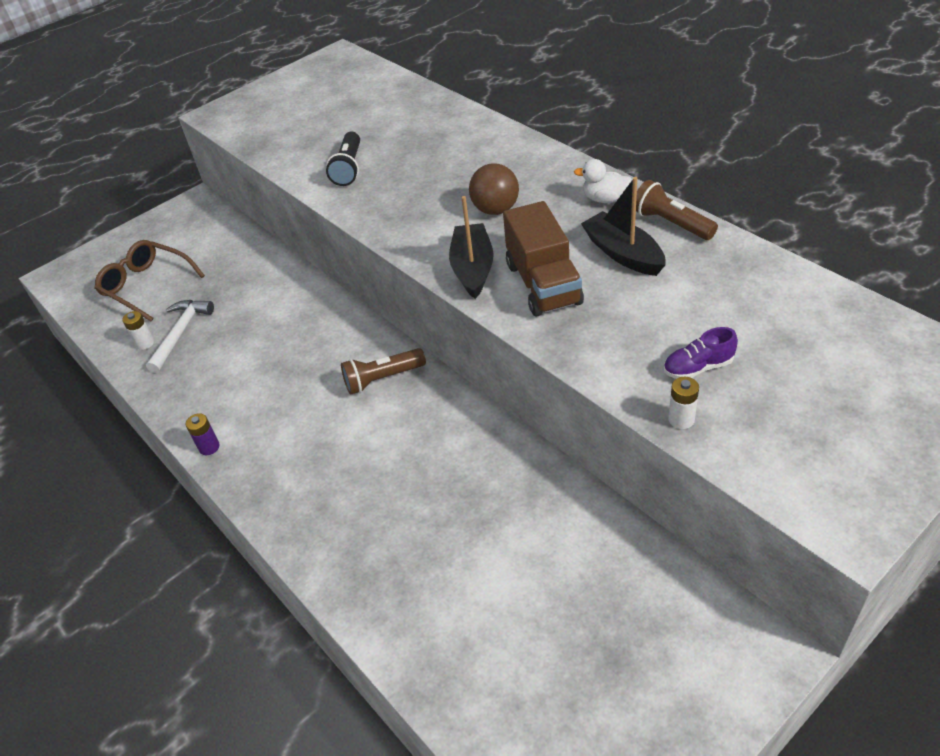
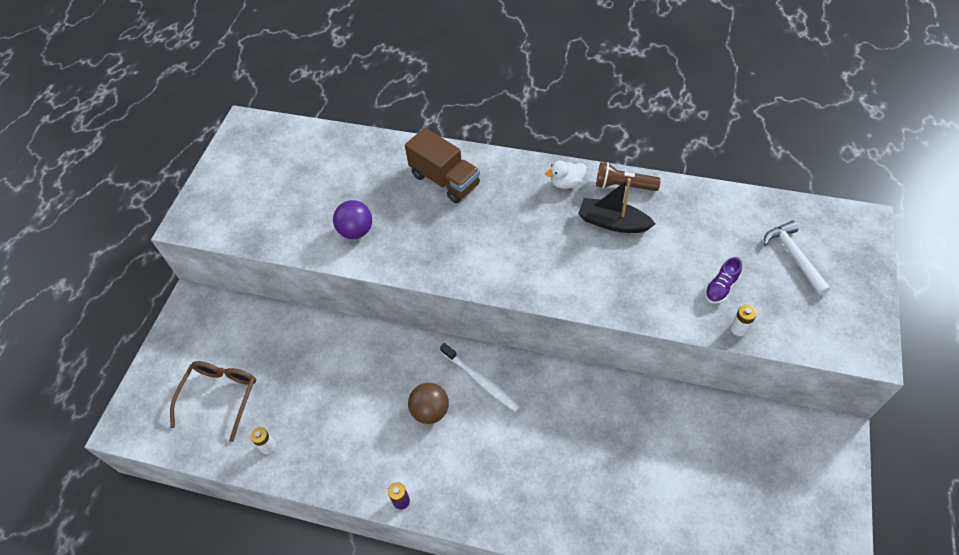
camera: 35 degrees left, 10 degrees up
(147, 286) = (220, 396): brown glasses -> brown glasses turned 105 degrees clockwise
(180, 334) = (291, 423): white hammer -> white hammer (794, 257)
(349, 168) = (356, 231): black flashlight -> purple ball
(382, 379) = (481, 381): brown flashlight -> white toothbrush
(473, 268) = (525, 278): black boat -> none
(495, 209) = (500, 222): brown ball -> brown ball (430, 411)
(543, 284) = (582, 269): brown truck -> brown truck (445, 180)

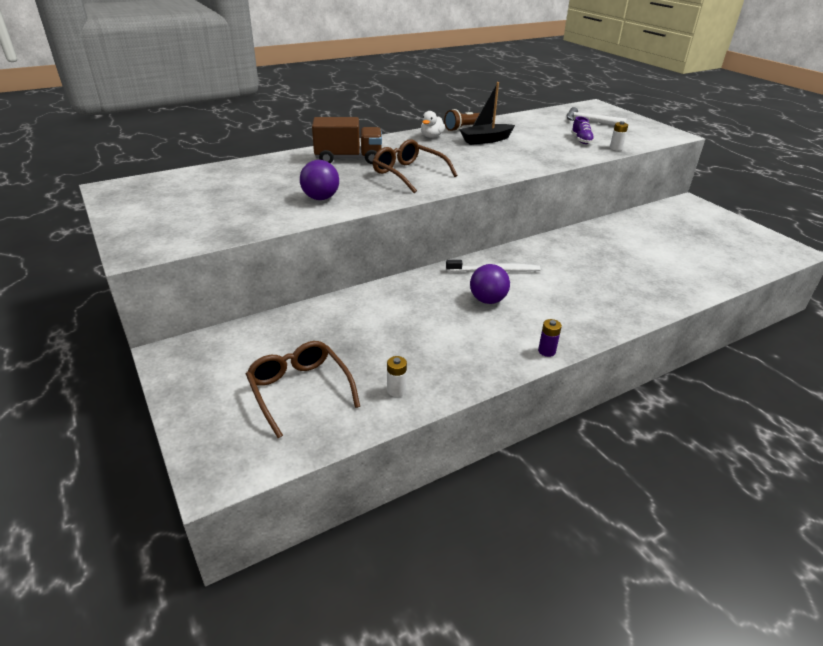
camera: 50 degrees left, 20 degrees down
(430, 411) = (487, 300): brown ball -> purple ball
(464, 238) = (408, 174): none -> brown glasses

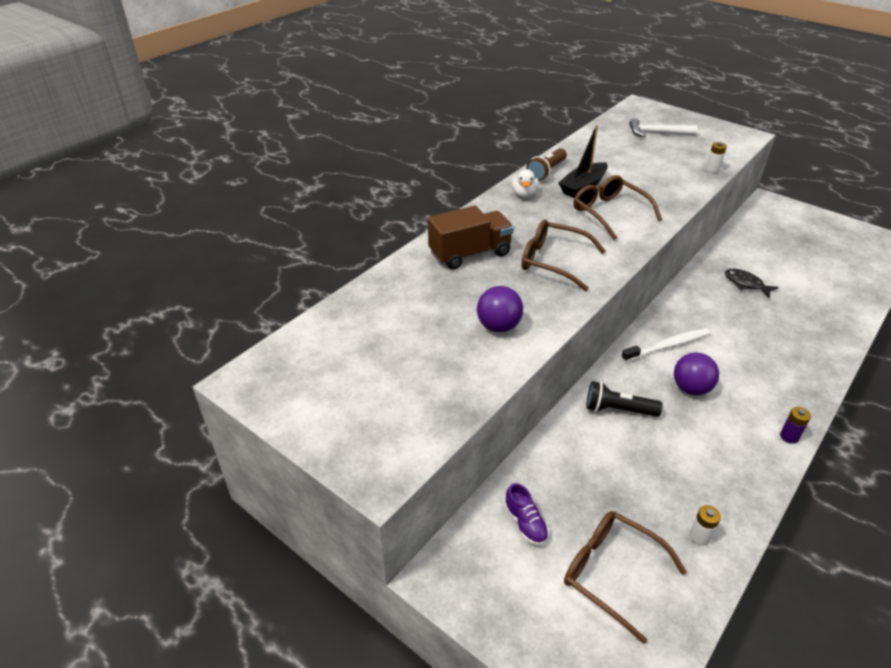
camera: 20 degrees left, 5 degrees up
(410, 298) = (618, 410): none -> black flashlight
(490, 157) = (609, 213): none -> brown glasses
(581, 140) = (672, 165): purple shoe -> purple shoe (525, 523)
(609, 248) = (746, 284): none -> black fish

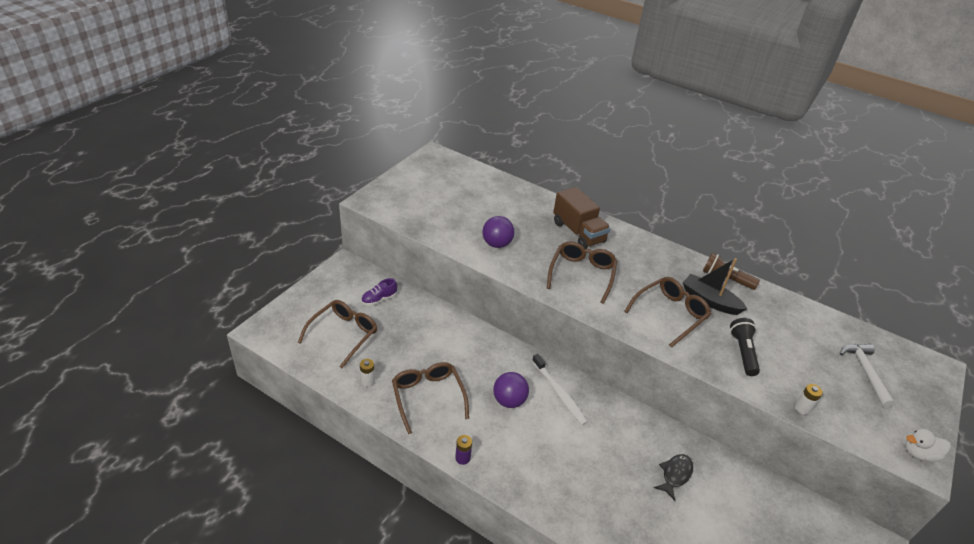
camera: 80 degrees right, 0 degrees up
(524, 194) = (678, 263): white duck -> white duck (919, 454)
(618, 410) = (479, 352): black flashlight -> black flashlight (742, 352)
(708, 466) = (428, 397): none -> brown glasses

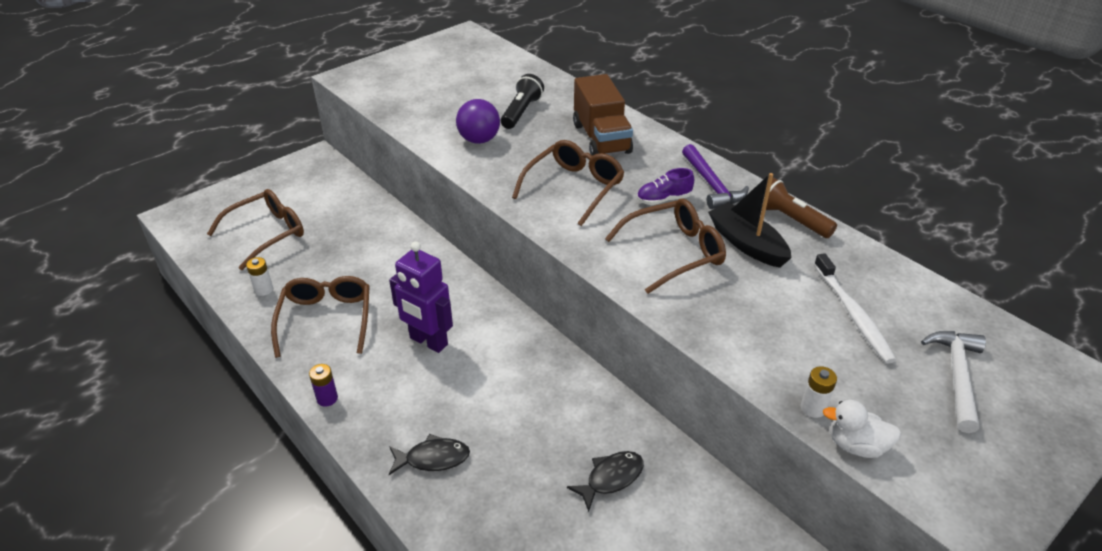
camera: 20 degrees right, 0 degrees up
(379, 299) = (333, 201): purple shoe -> purple shoe (663, 199)
(509, 401) = (428, 341): purple ball -> purple robot
(558, 486) = (433, 458): none -> black fish
(559, 393) = (502, 344): white toothbrush -> white toothbrush (853, 314)
(666, 259) = (711, 184): none -> purple hammer
(742, 352) = (759, 317): black flashlight -> black flashlight (521, 112)
(919, 454) = (989, 511): white duck -> white duck (856, 445)

